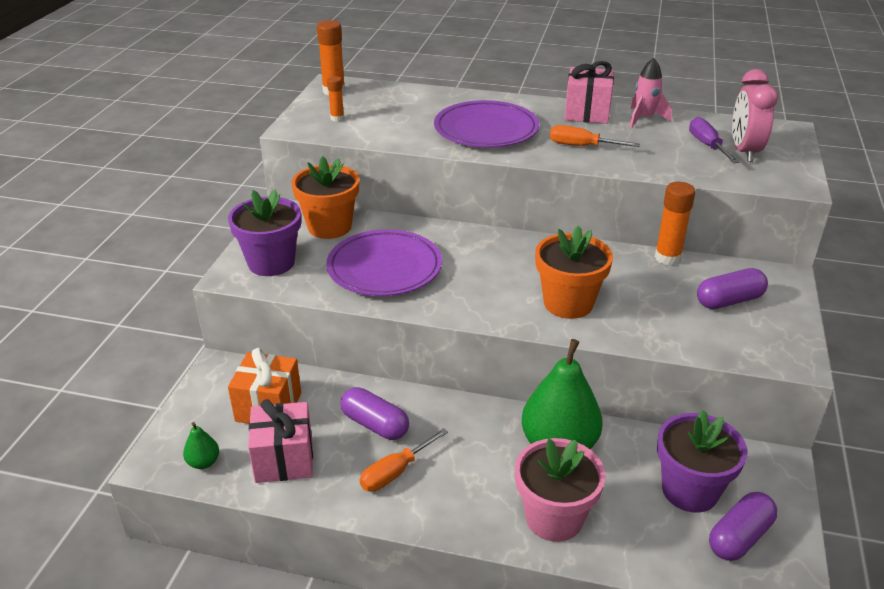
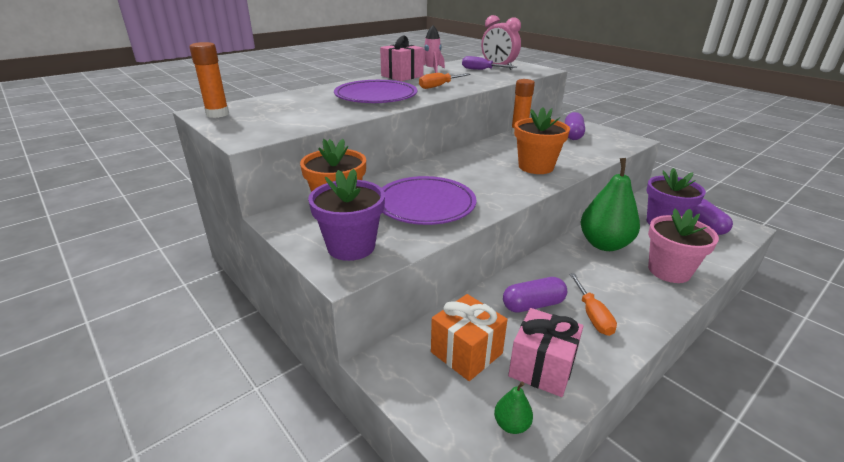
camera: 55 degrees left, 5 degrees down
(337, 118) = (265, 124): orange glue stick -> none

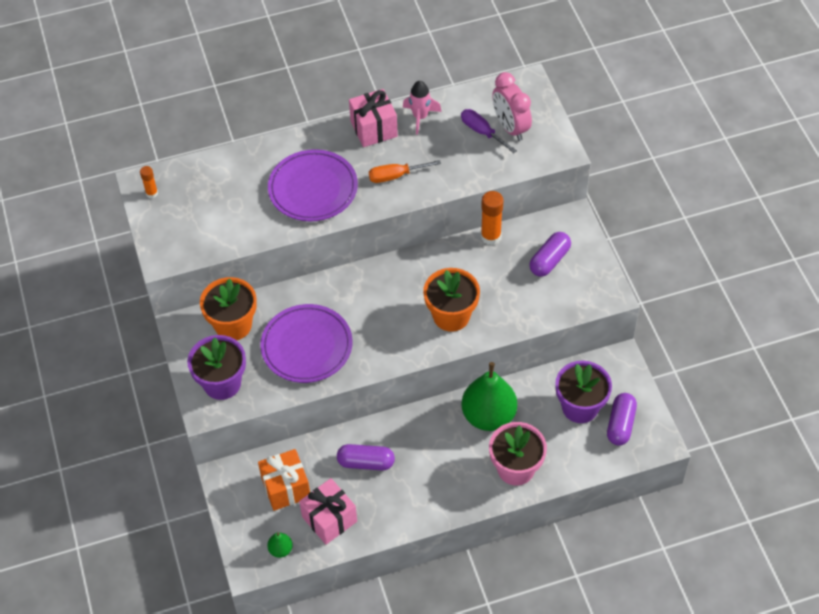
camera: 25 degrees right, 25 degrees up
(217, 114) = (152, 193): orange glue stick -> orange glue stick, size x0.58
(592, 315) = (404, 489): orange screwdriver -> none

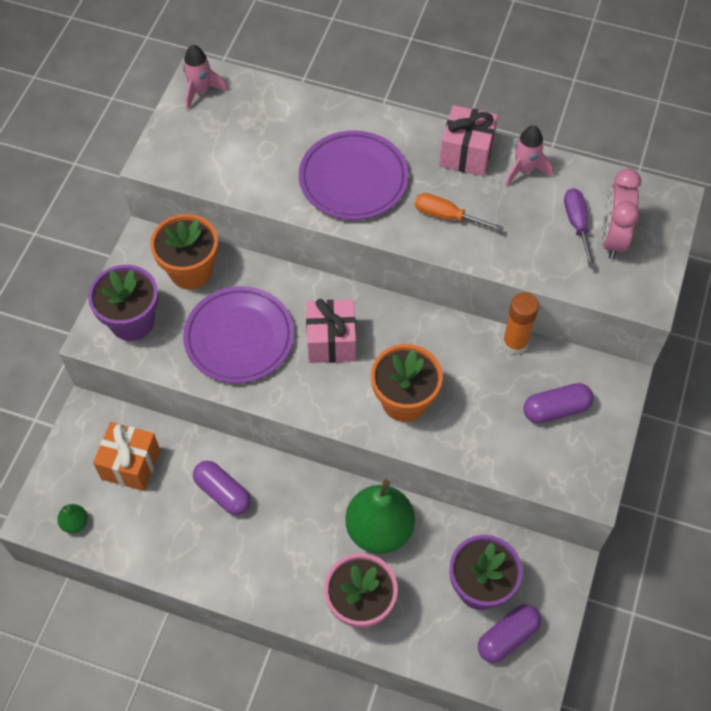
camera: 35 degrees right, 5 degrees up
(152, 193) = (201, 91): orange glue stick -> pink rocket
(329, 519) = (143, 525): pink gift -> pink gift (331, 342)

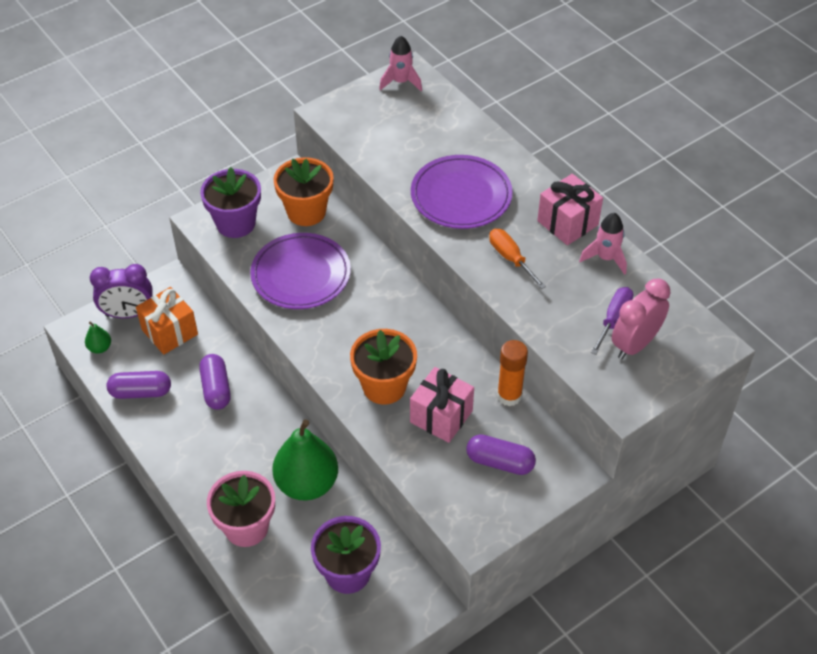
camera: 35 degrees right, 10 degrees down
(74, 471) = (128, 314): none -> purple clock
(331, 342) = (366, 315): pink gift -> pink gift (441, 416)
(507, 637) = (337, 622): purple capsule -> purple capsule (141, 392)

